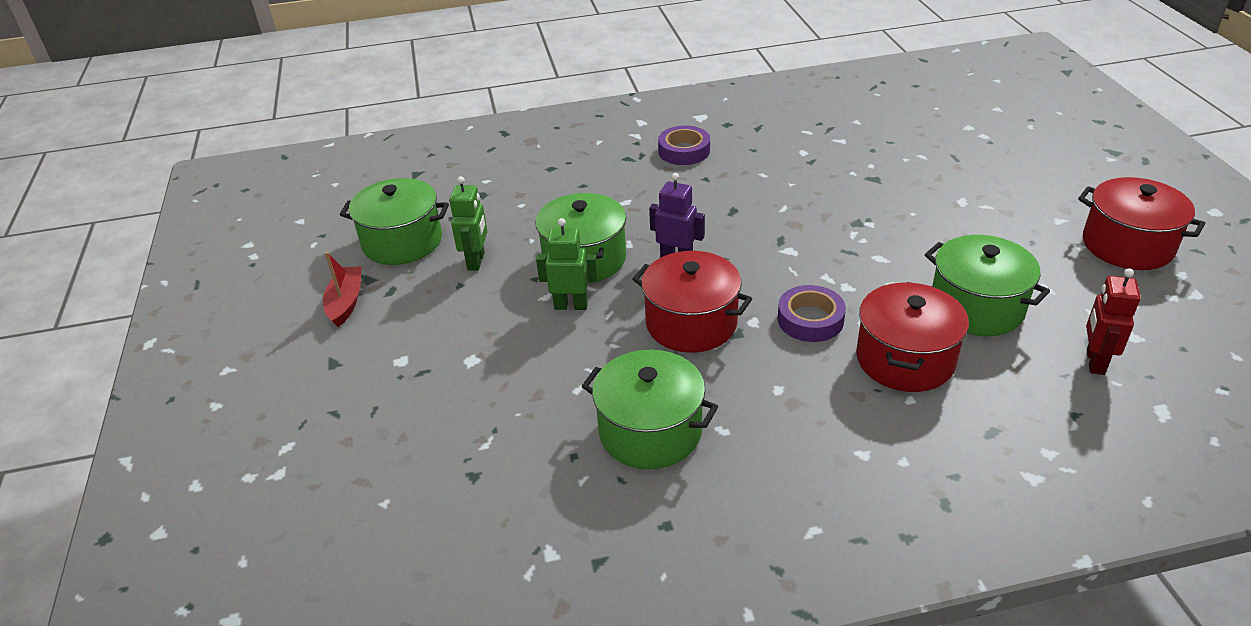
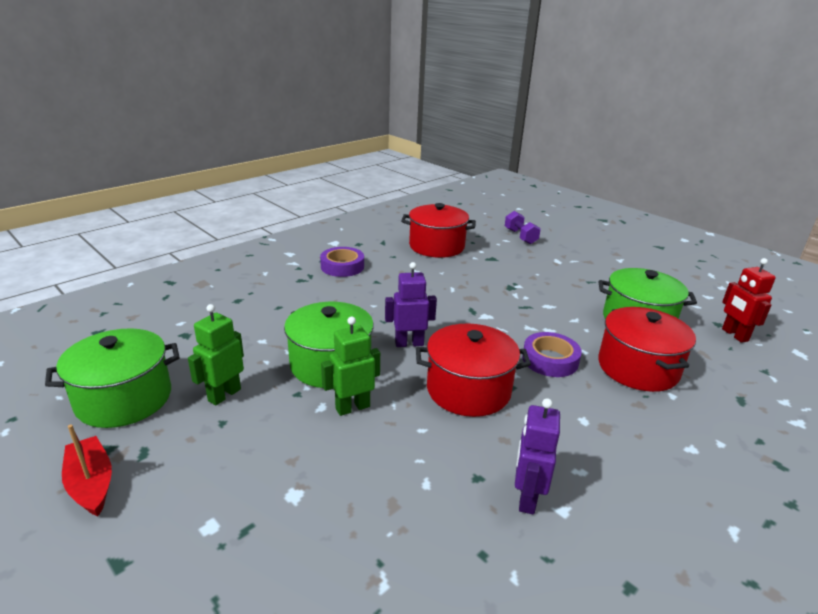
camera: 35 degrees left, 10 degrees down
(476, 261) = (224, 395): green robot -> green robot turned 120 degrees counterclockwise
(650, 431) = (526, 498): green pot -> purple robot
(949, 154) = (520, 236): none -> purple dumbbell
(1127, 245) = (668, 265): red pot -> red pot (436, 246)

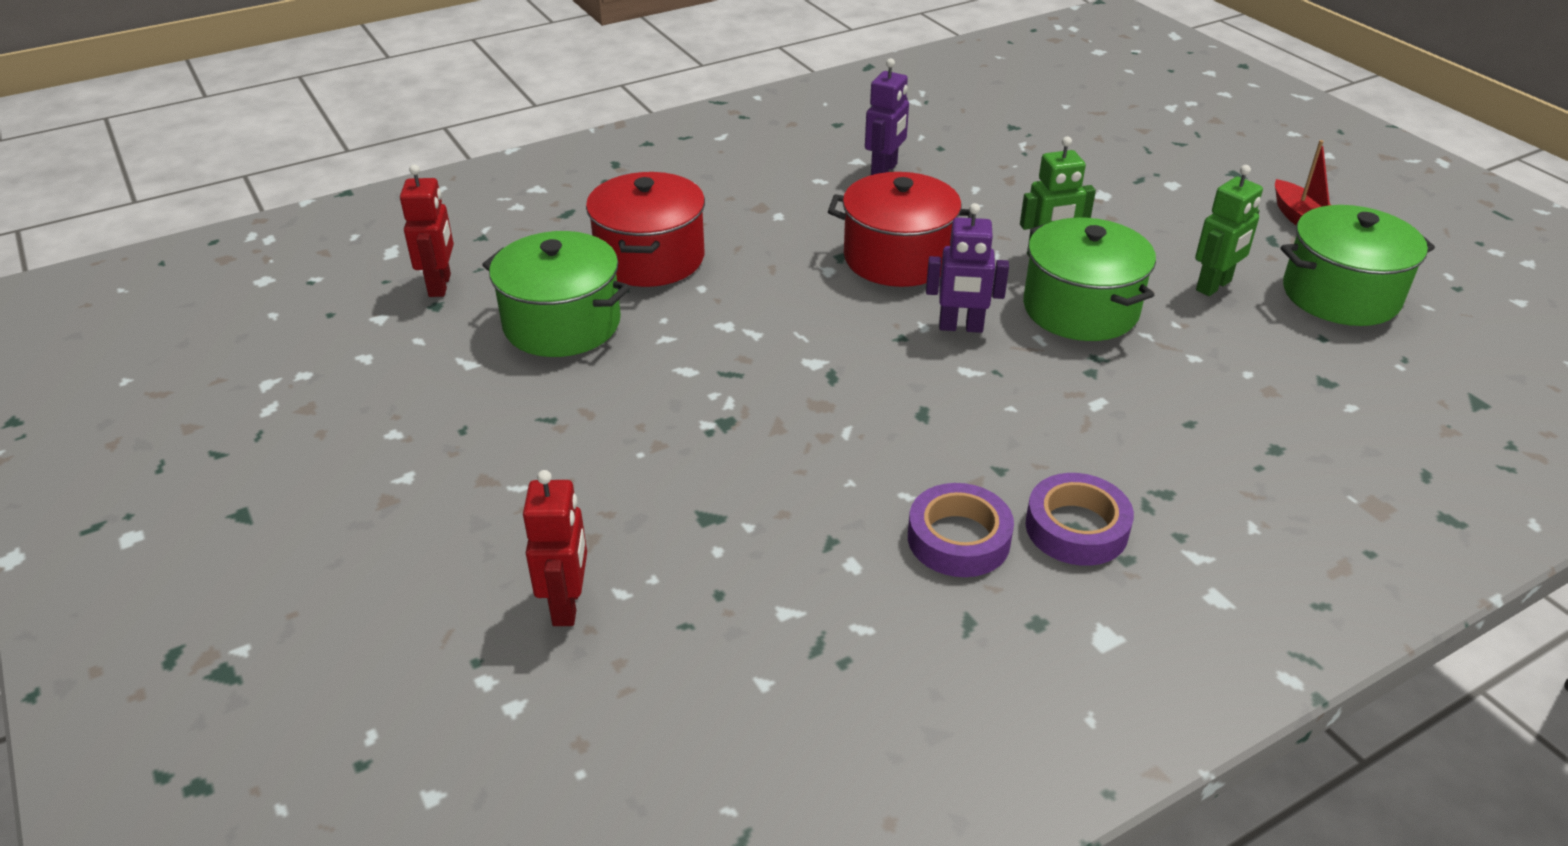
camera: 165 degrees left, 10 degrees up
(436, 246) = (825, 584): red pot -> none
(520, 236) = (567, 605): purple dumbbell -> red robot
(550, 360) = (762, 281): purple tape -> purple tape (958, 539)

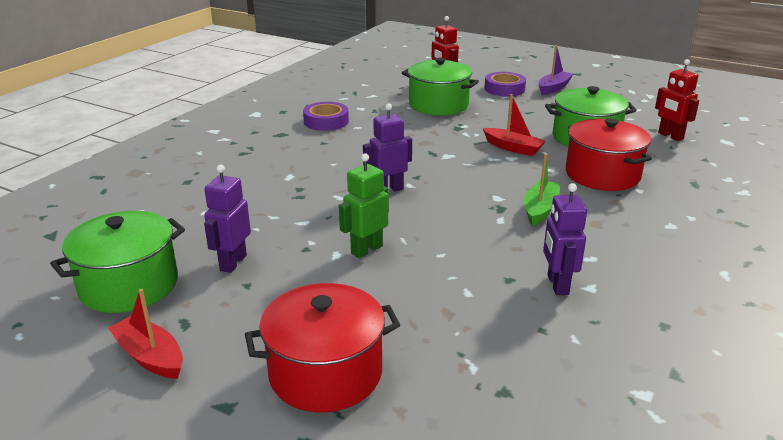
camera: 150 degrees right, 10 degrees down
(383, 477) = (553, 88): none -> purple boat
(697, 343) = (513, 148): none -> red boat
(797, 240) = (540, 209): none -> green boat
(897, 258) = (465, 217): red pot -> red pot (326, 373)
(1076, 528) = (279, 134): purple tape -> purple tape (504, 89)
(1080, 309) = (323, 219): green pot -> green pot (438, 105)
(1214, 286) = (233, 263): green robot -> purple robot

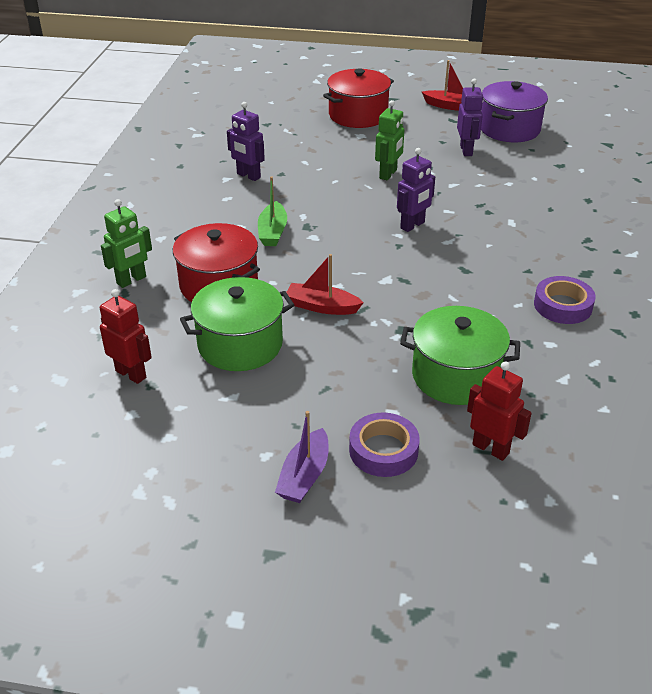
camera: 160 degrees right, 10 degrees up
(129, 285) = (509, 129): green pot -> purple pot
(557, 285) = (248, 176): purple robot -> purple robot turned 150 degrees clockwise
(691, 192) = (131, 280): none -> green robot

